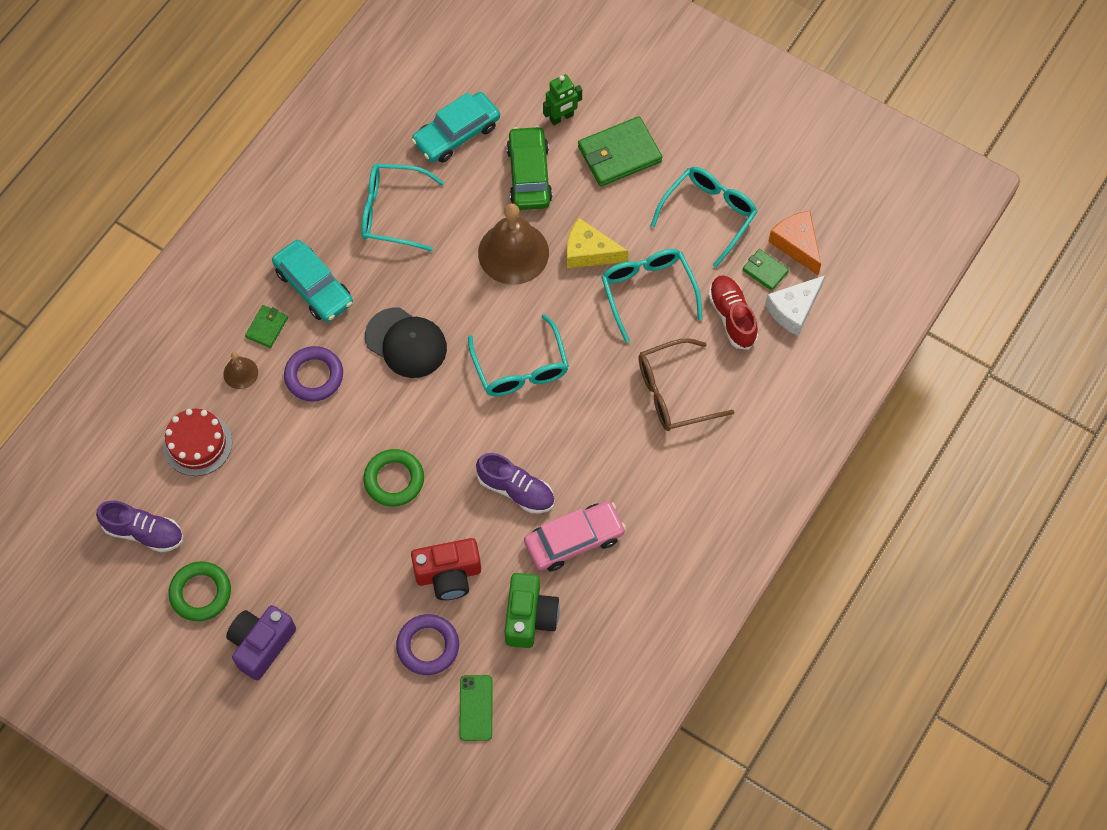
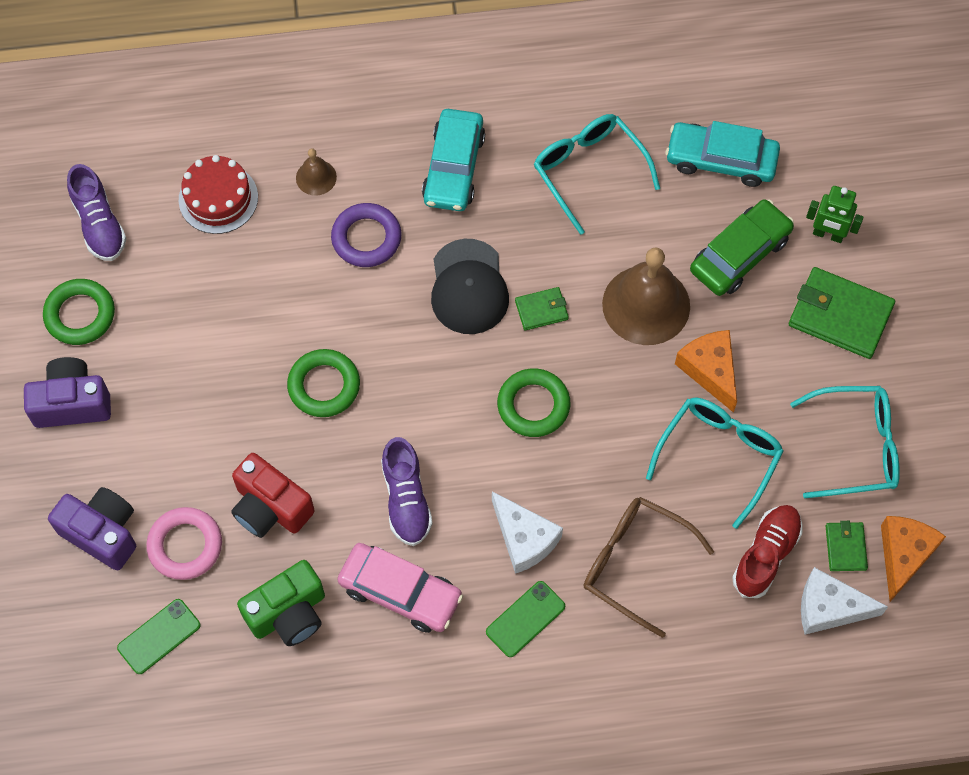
camera: 50 degrees right, 0 degrees up
(267, 327) = (379, 162): green wallet -> green wallet (541, 310)
(372, 692) = (102, 533): none -> purple camera
(428, 646) = (185, 545): purple ring -> pink ring
(520, 368) = (533, 405): turquoise glasses -> green ring
(589, 252) = (710, 370): yellow cheese -> orange cheese
(603, 442) = (524, 539): none -> white cheese
(655, 481) = (525, 619): none -> green phone

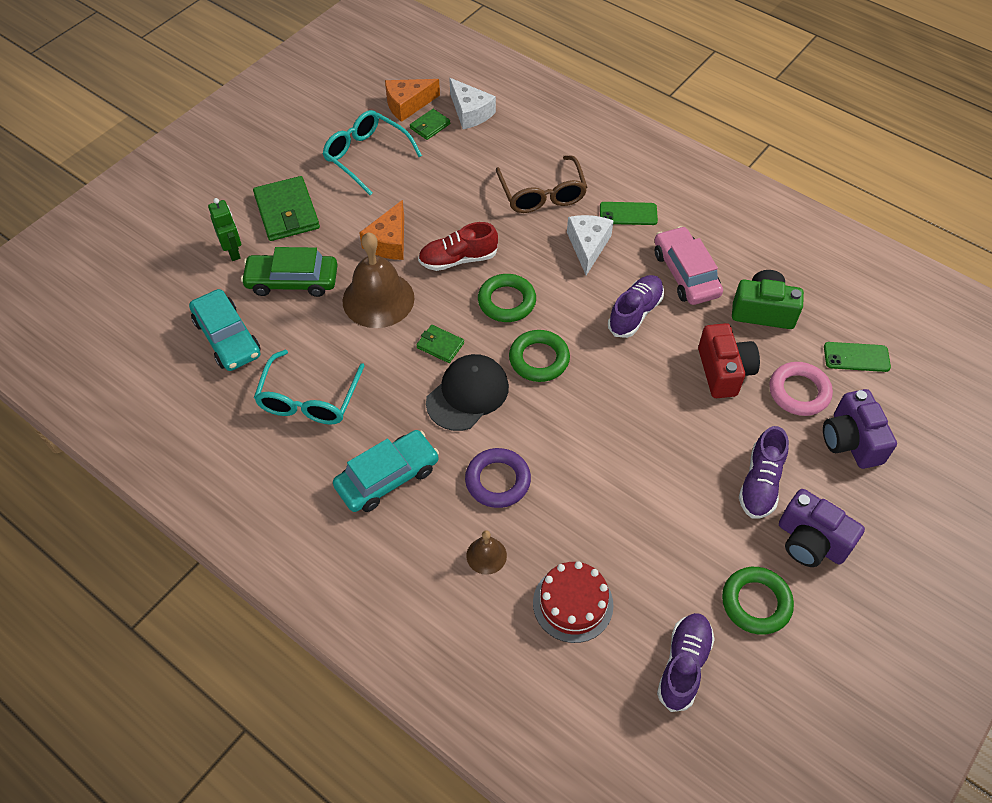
camera: 135 degrees left, 10 degrees down
(152, 420) = (760, 483): none -> purple shoe
(324, 386) = (622, 412): green ring -> green ring (539, 359)
(719, 455) = (437, 203): turquoise glasses -> none
(766, 555) = (472, 150): red shoe -> red shoe (458, 259)

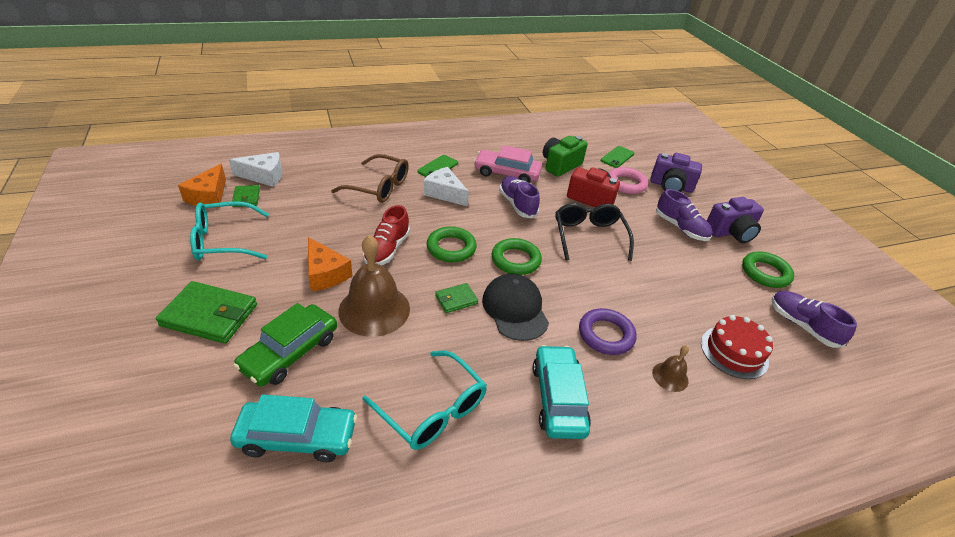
camera: 60 degrees left, 15 degrees down
(233, 251) = (201, 377): green robot -> none
(644, 401) = (589, 236): none -> black glasses

